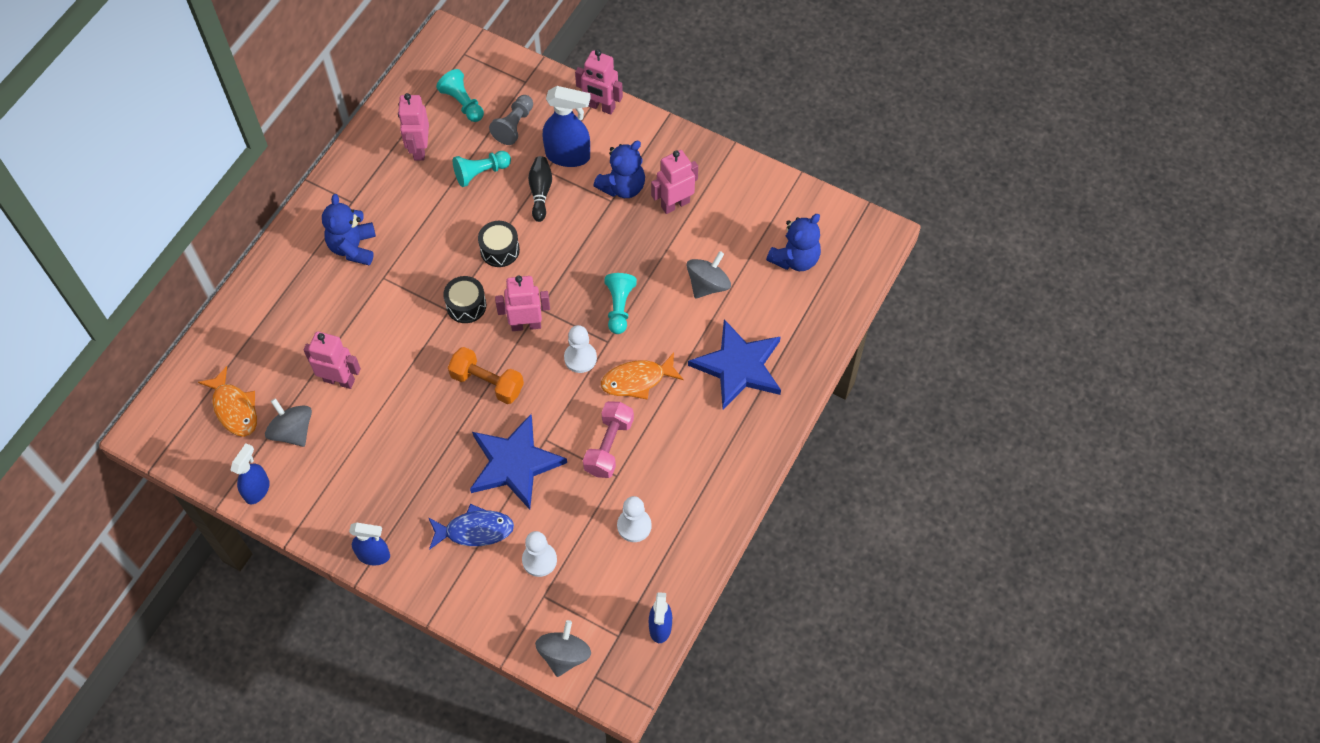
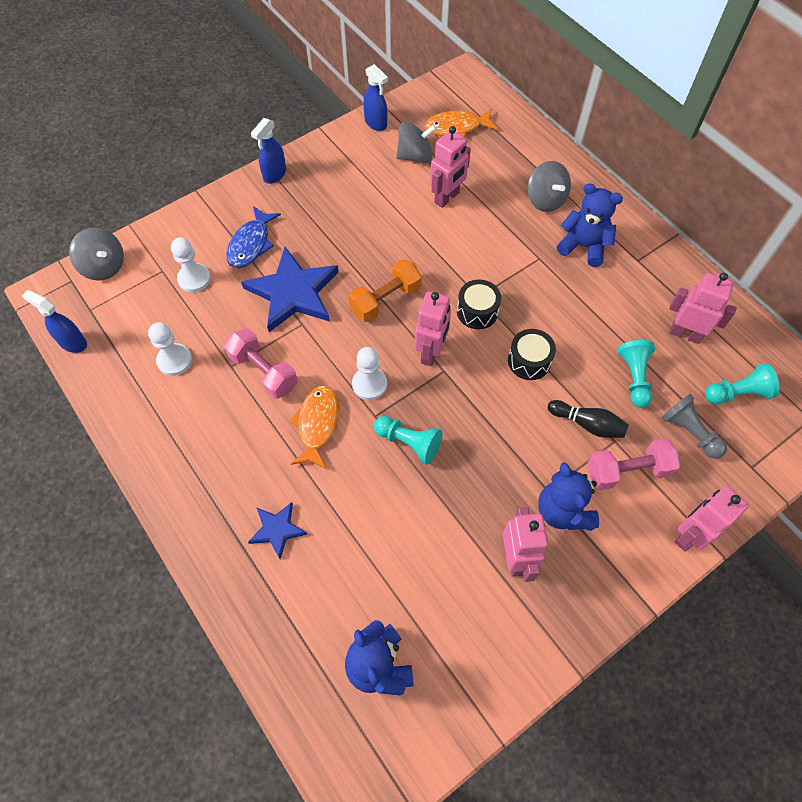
camera: 115 degrees right, 0 degrees up
(568, 156) = (627, 471): blue spray bottle -> pink dumbbell
(708, 285) = (392, 545): grey spinning top -> grey spinning top (545, 200)
(739, 366) = (277, 530): blue star -> blue star, size x0.51

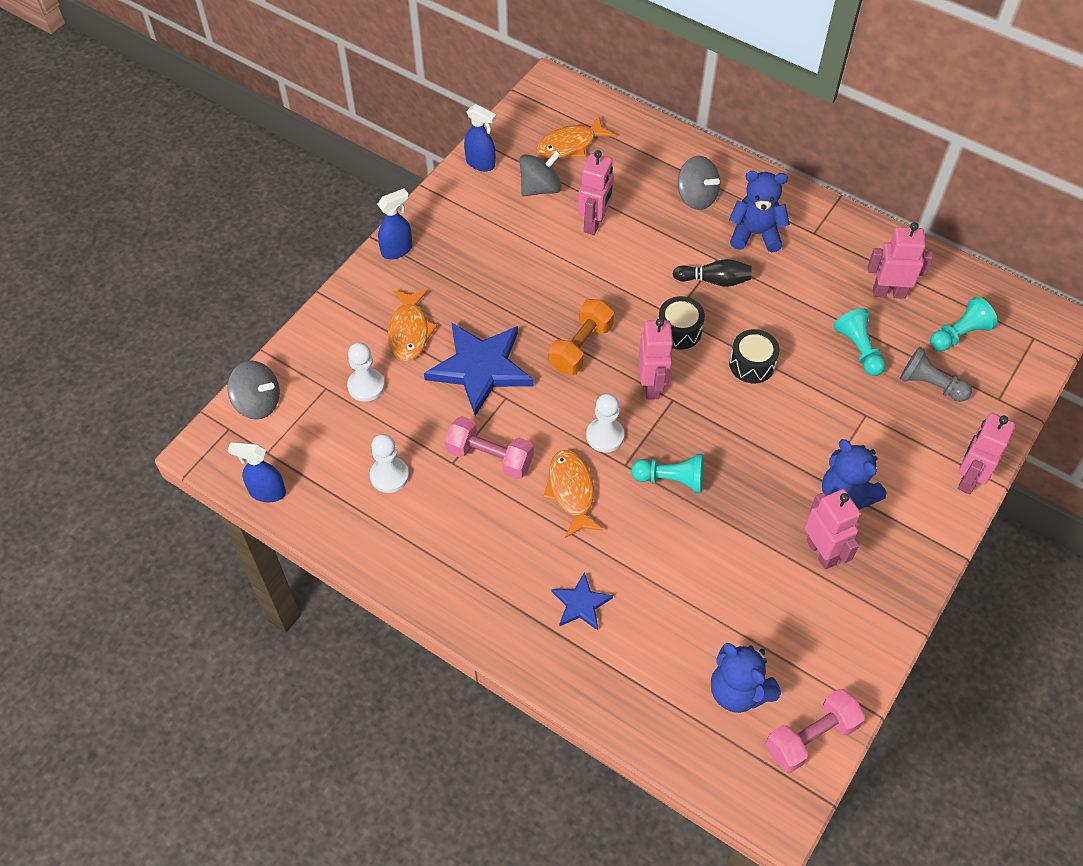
camera: 20 degrees left, 5 degrees down
(251, 244) = (409, 331): blue fish -> orange fish
(274, 175) = (397, 250): blue spray bottle -> blue spray bottle turned 135 degrees counterclockwise
(587, 424) = (834, 407): black bowling pin -> black bowling pin (714, 280)
(627, 471) = (889, 439): pink dumbbell -> pink dumbbell (811, 737)

